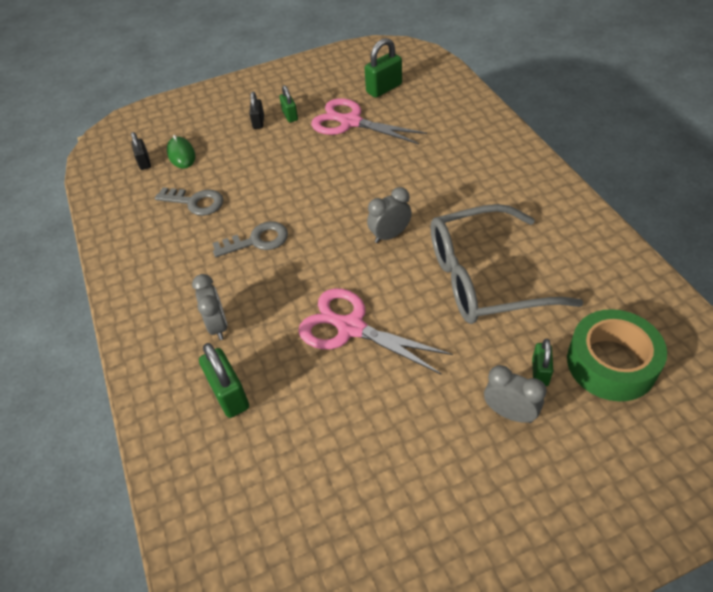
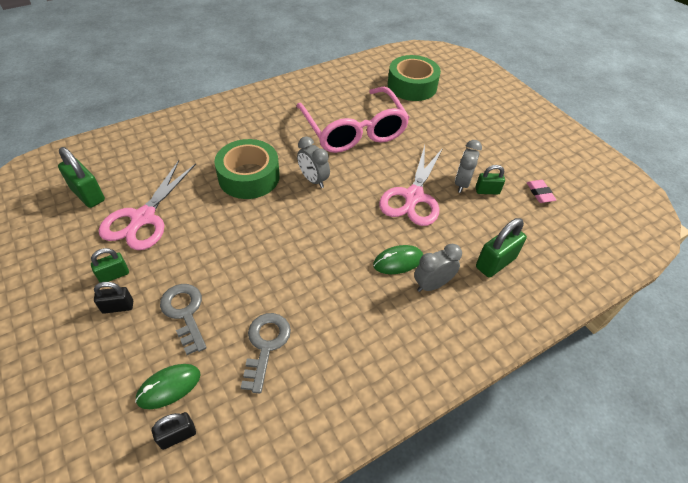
camera: 105 degrees left, 0 degrees up
(256, 300) = (398, 261): none -> green mouse
(257, 241) = (325, 273): grey key -> grey key (185, 313)
(337, 491) = (540, 193): none -> pink eraser
(399, 184) = (249, 177): none -> green tape
(484, 278) = (354, 130): grey glasses -> pink glasses
(509, 413) = (458, 123): grey clock -> grey clock (462, 183)
(540, 372) = (426, 111): green padlock -> green padlock (487, 191)

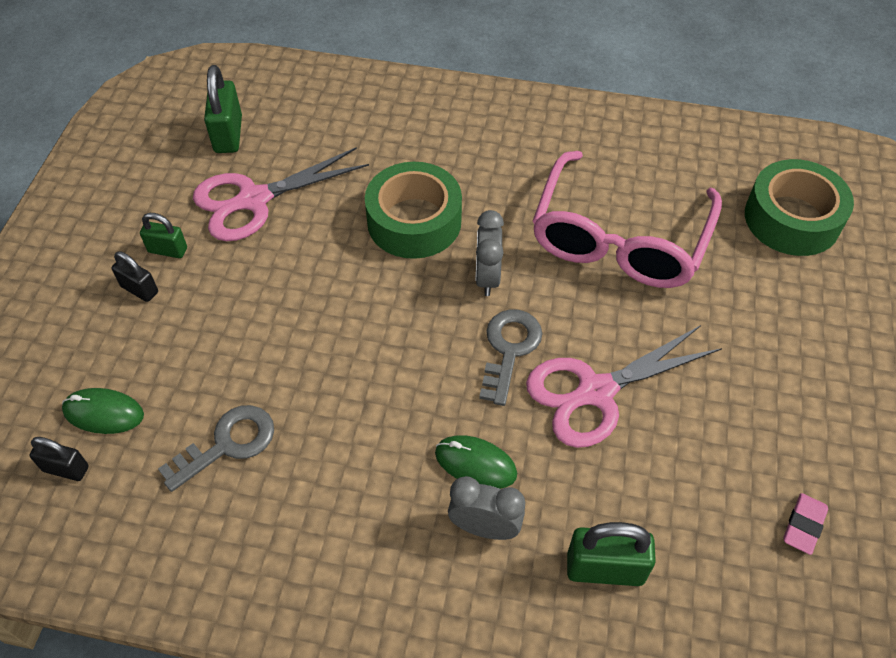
camera: 45 degrees right, 5 degrees up
(185, 313) = (189, 344): grey key -> grey key (509, 349)
(462, 183) = (691, 422): grey clock -> none
(487, 191) = (718, 460): green padlock -> none

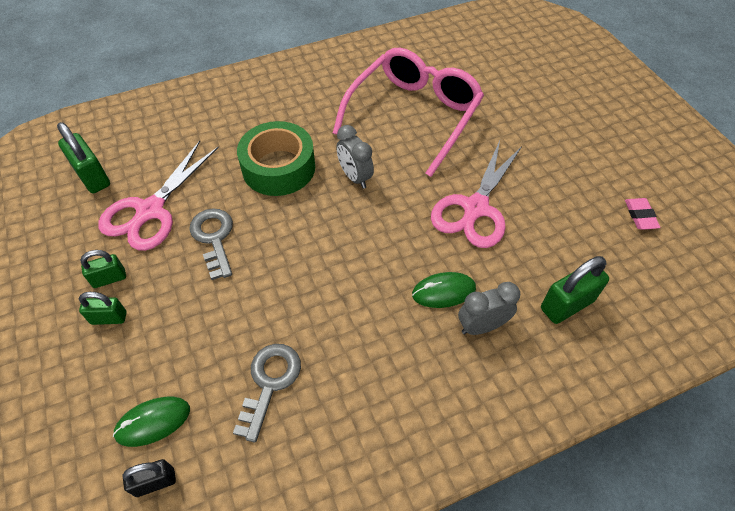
camera: 35 degrees left, 0 degrees up
(139, 289) = (109, 318): black padlock -> green padlock
(509, 349) = (405, 212): grey key -> grey key (214, 238)
(619, 239) = (414, 115): pink glasses -> pink glasses turned 135 degrees counterclockwise
(792, 219) = (495, 59): green tape -> none

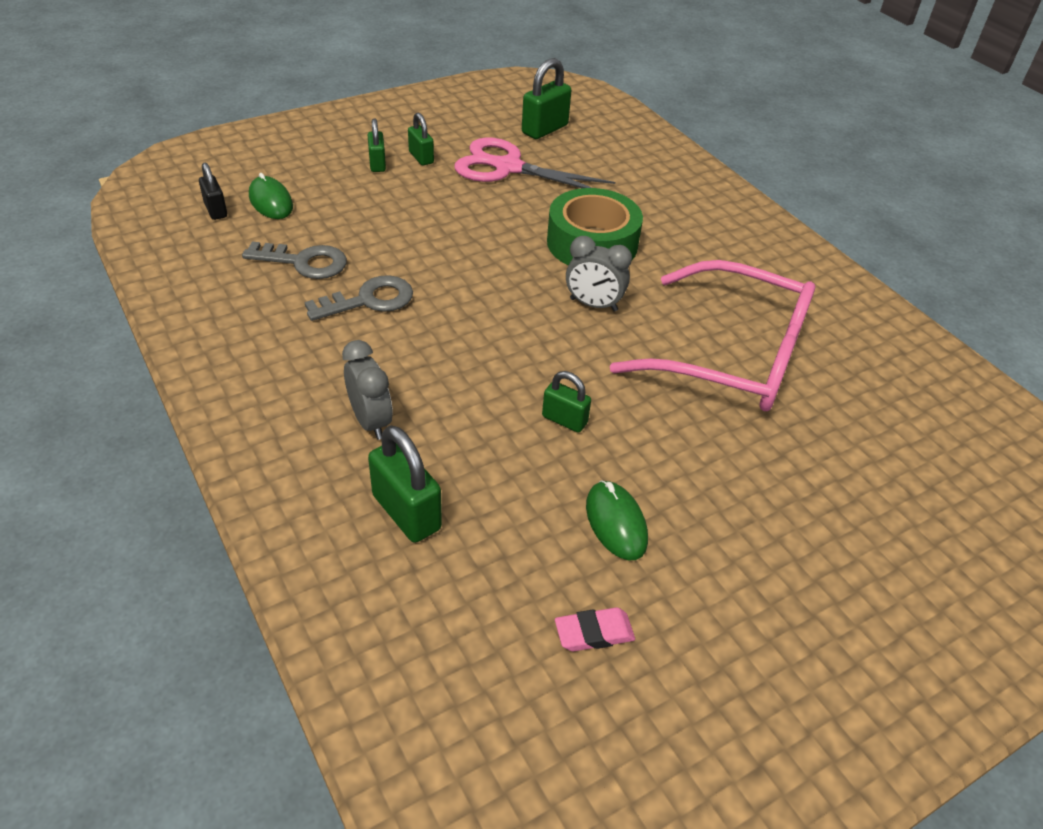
camera: 80 degrees right, 10 degrees down
(214, 238) = (478, 210): grey key -> grey key (369, 300)
(355, 177) = (593, 305): grey clock -> grey clock turned 120 degrees counterclockwise
(443, 292) = (420, 387): green mouse -> green mouse (616, 523)
(475, 209) = (564, 420): pink scissors -> green padlock

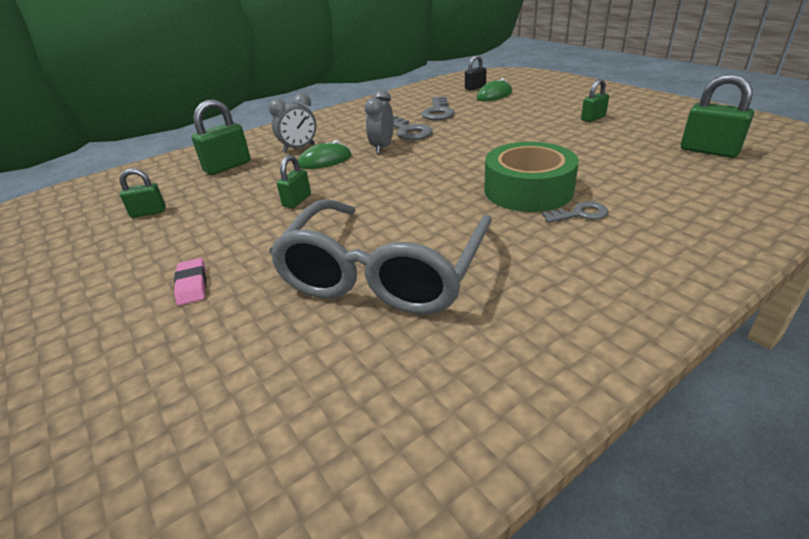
camera: 90 degrees right, 10 degrees down
(377, 164) = (567, 109): green padlock -> green padlock (148, 212)
(507, 167) = (616, 145): pink scissors -> none
(593, 305) = (436, 199): grey clock -> grey clock (382, 147)
(594, 633) = (113, 227): pink eraser -> pink eraser (192, 285)
(616, 523) = (195, 228): green mouse -> green mouse (325, 160)
(647, 227) = (580, 214): none -> grey key
(732, 356) = (384, 273): pink glasses -> grey glasses

